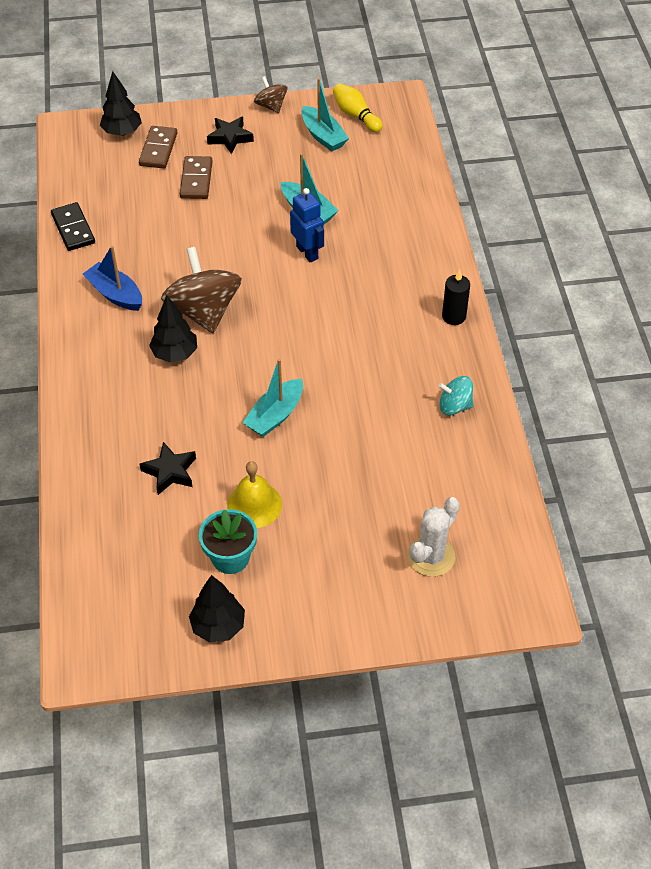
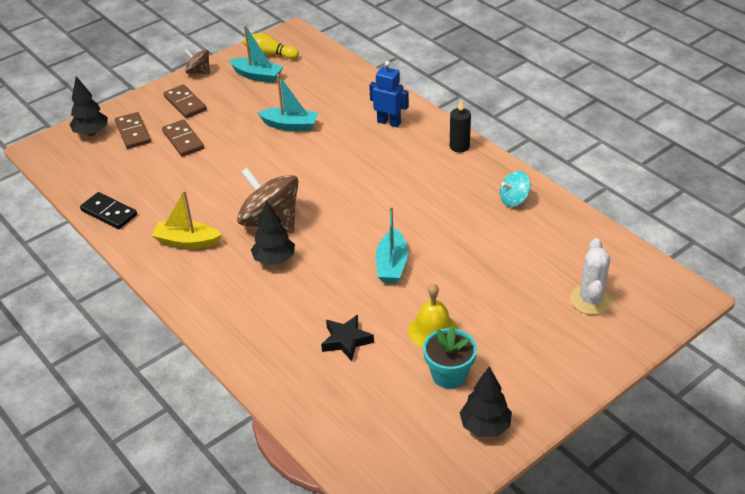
camera: 30 degrees left, 10 degrees down
(115, 294) = (187, 241): blue boat -> yellow boat
(230, 138) = (185, 103): black star -> brown domino
(307, 252) = (315, 151): blue robot -> blue robot (389, 122)

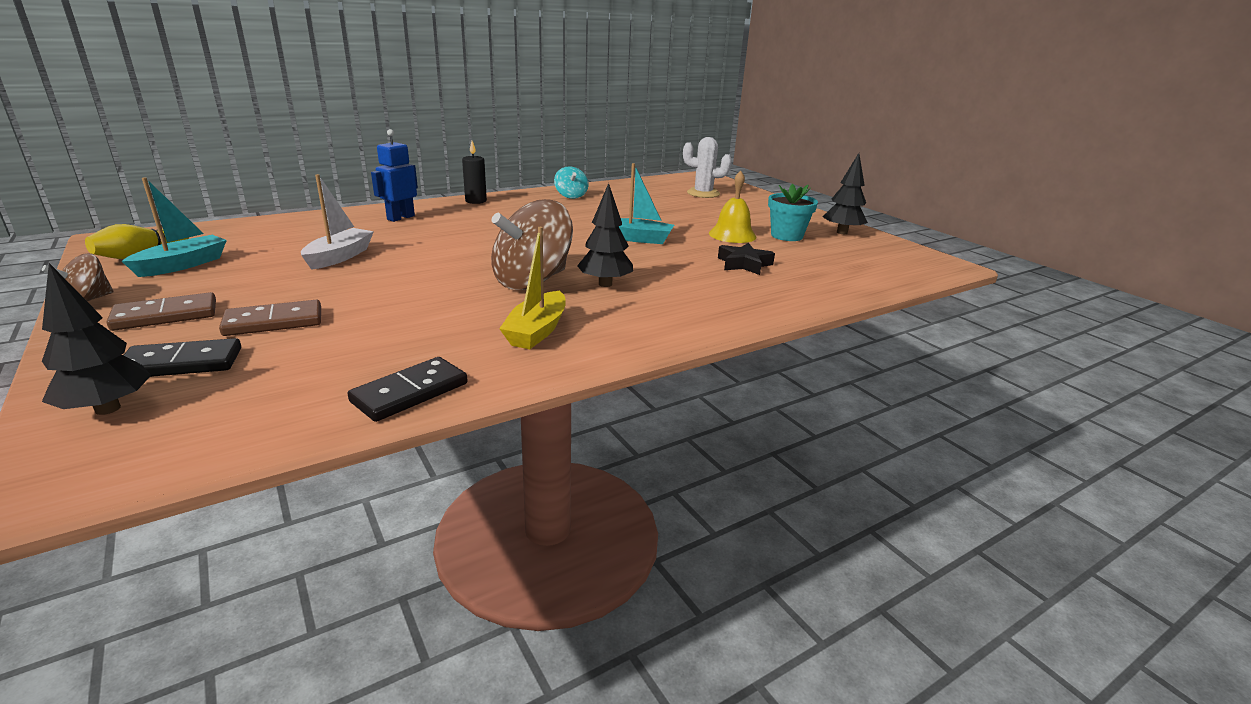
camera: 85 degrees left, 15 degrees down
(133, 132) = (181, 363): brown domino -> black domino
(290, 125) = (340, 257): turquoise boat -> white boat

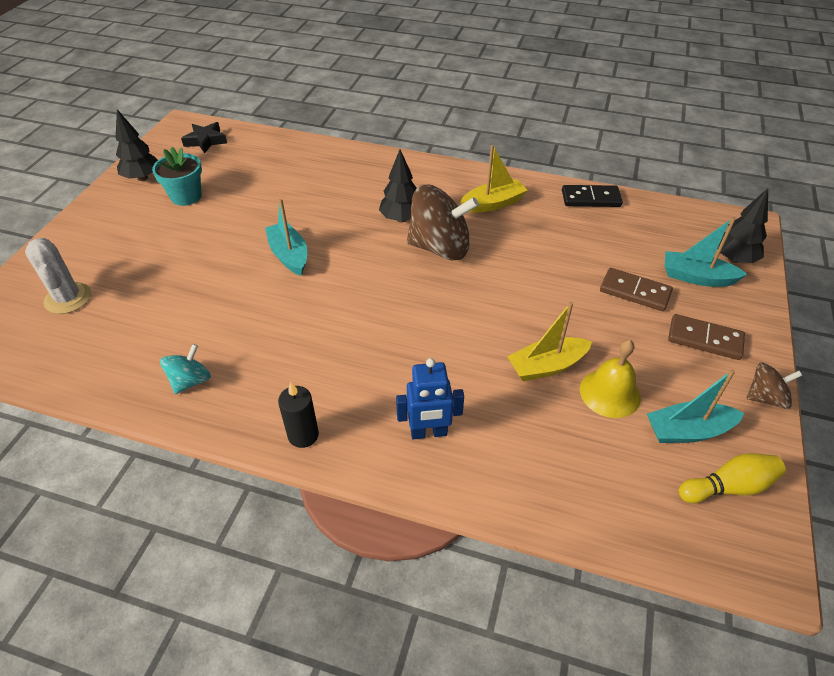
camera: 130 degrees left, 20 degrees up
(181, 363) = (696, 277): black domino -> turquoise boat
(340, 257) = (546, 366): white boat -> yellow boat
(732, 235) = (216, 219): yellow bell -> yellow bell (610, 393)
(744, 264) = (285, 188): black star -> black star (206, 141)

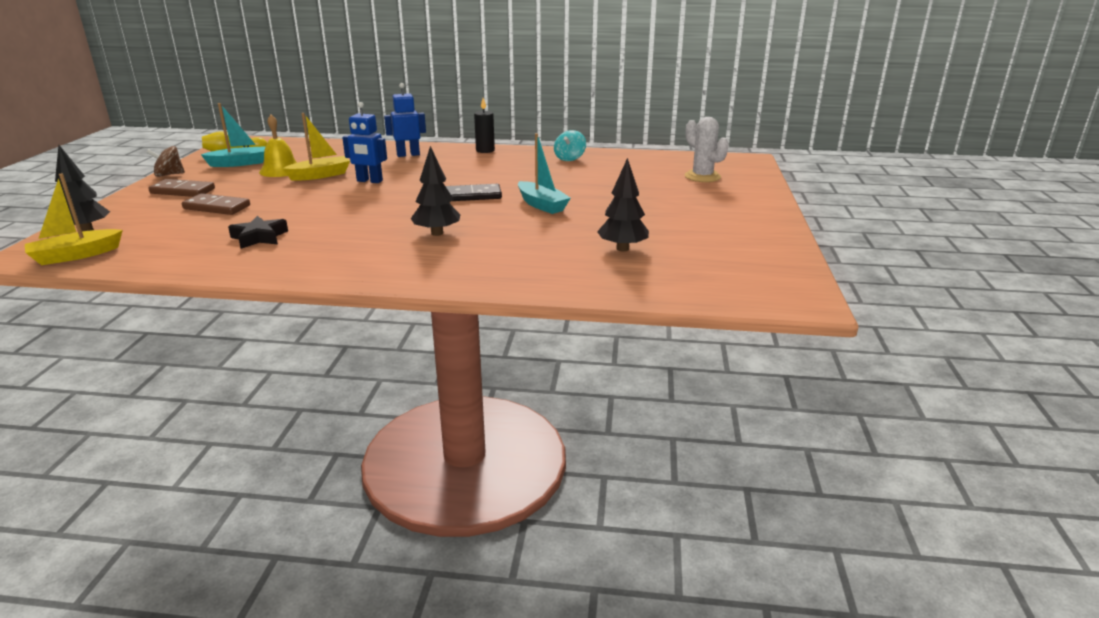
camera: 170 degrees right, 20 degrees down
(142, 178) = (761, 242): black tree -> black tree (622, 248)
(186, 196) = (689, 232): turquoise flower pot -> none
(206, 141) = (738, 283): black star -> black star (259, 237)
(440, 247) = (395, 218): brown spinning top -> none
(477, 339) = (369, 181): none -> blue robot
(493, 204) = (326, 251): yellow boat -> yellow boat (75, 255)
(591, 199) = (198, 264): black domino -> black domino (472, 196)
(696, 277) = (145, 218): turquoise boat -> none

